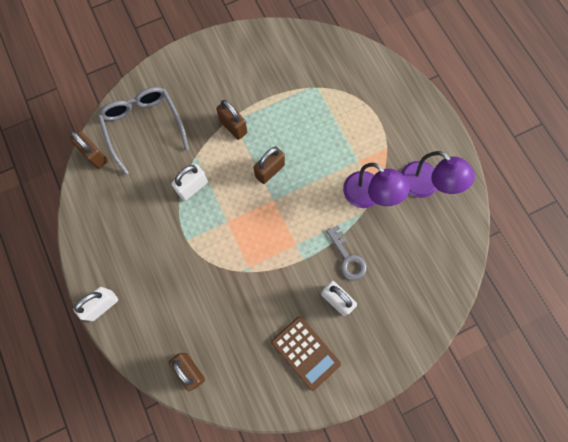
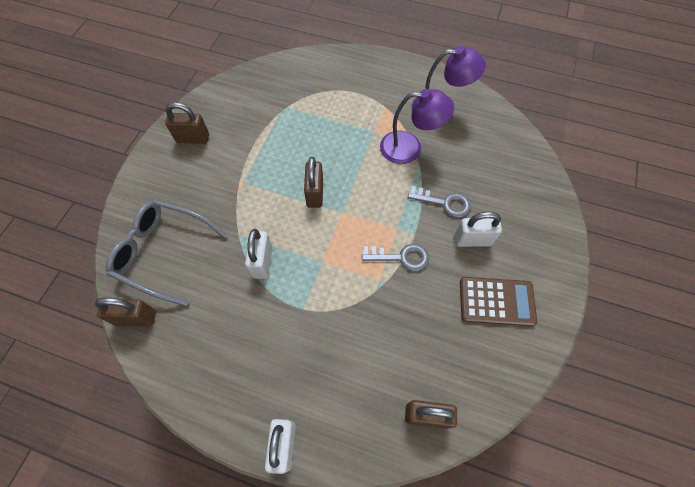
camera: 45 degrees left, 10 degrees down
(233, 127) = (248, 187): brown padlock -> brown padlock (193, 138)
(278, 266) = (401, 257): none -> grey key

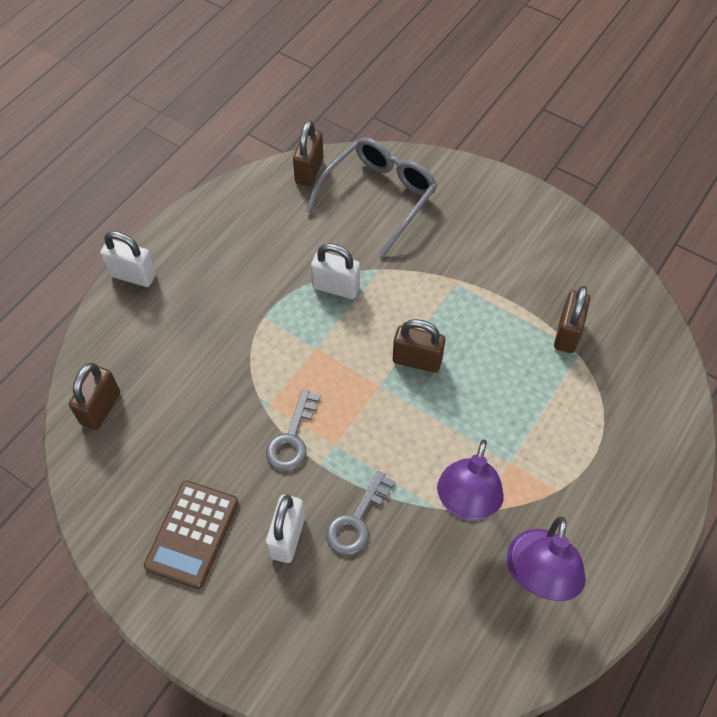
camera: 105 degrees right, 5 degrees down
(193, 138) = (540, 238): brown padlock -> brown padlock (567, 333)

